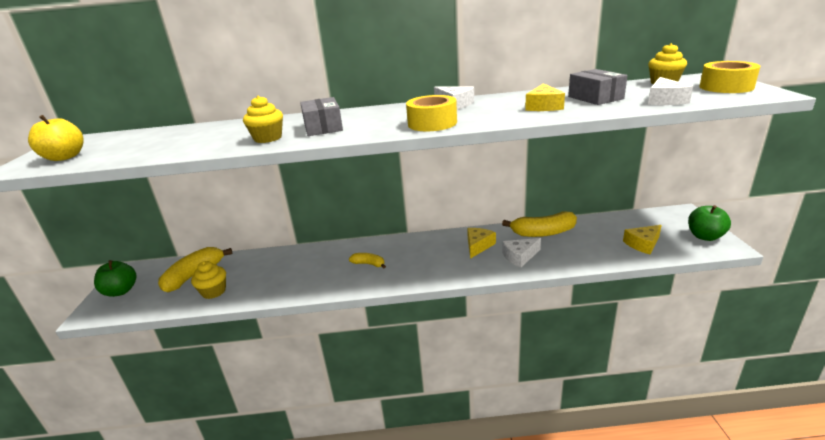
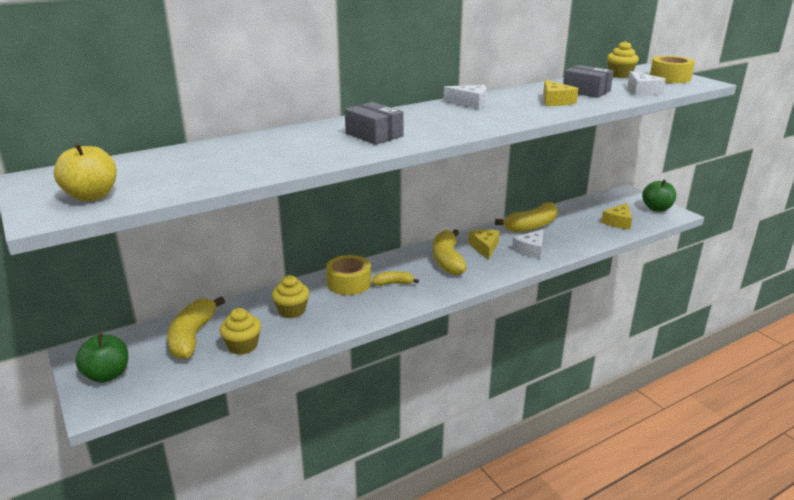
camera: 30 degrees left, 0 degrees up
(268, 138) = (333, 150): yellow cupcake -> yellow cupcake (292, 311)
(432, 123) = (481, 123): yellow tape -> yellow tape (349, 283)
(433, 252) = (447, 260): none -> yellow banana

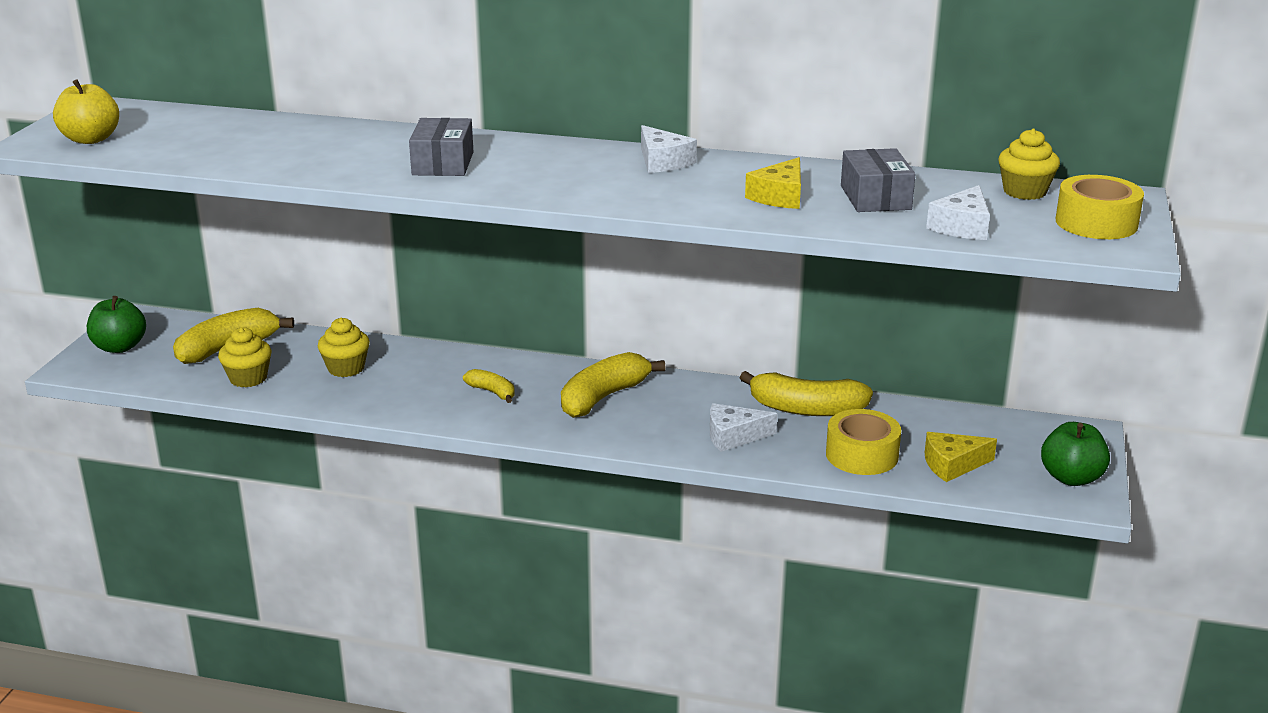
camera: 45 degrees right, 0 degrees up
(349, 283) = (450, 368): yellow tape -> yellow tape (862, 455)
(484, 247) = (682, 405): yellow cheese -> none

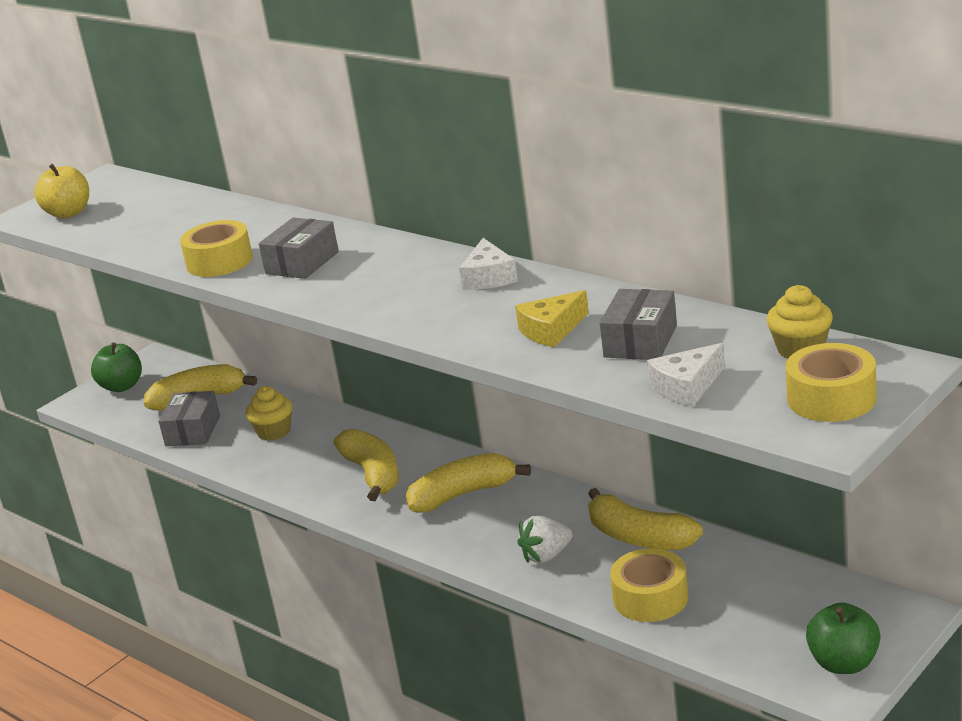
camera: 30 degrees right, 0 degrees up
(248, 378) = (193, 431): yellow cupcake -> grey box
(342, 168) = (219, 261): none -> yellow tape
(492, 392) = (373, 474): yellow banana -> yellow banana, size x1.87
(733, 436) = (546, 556): white cheese -> white strawberry
(952, 465) = (732, 625): yellow cheese -> none

